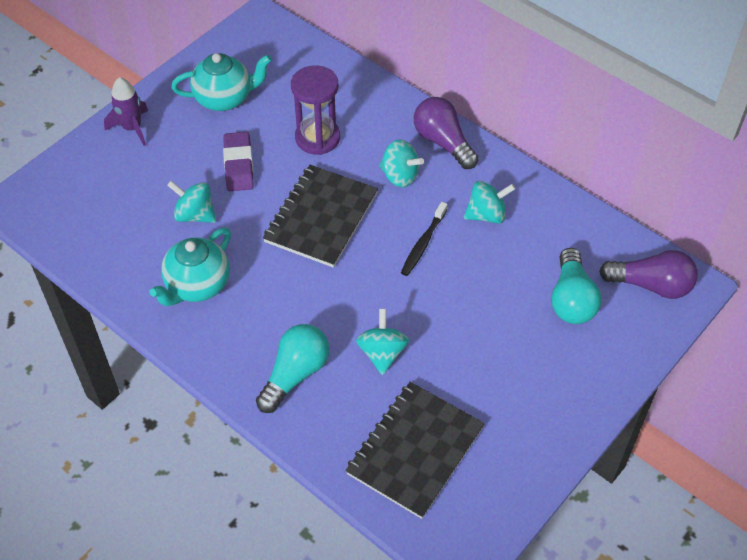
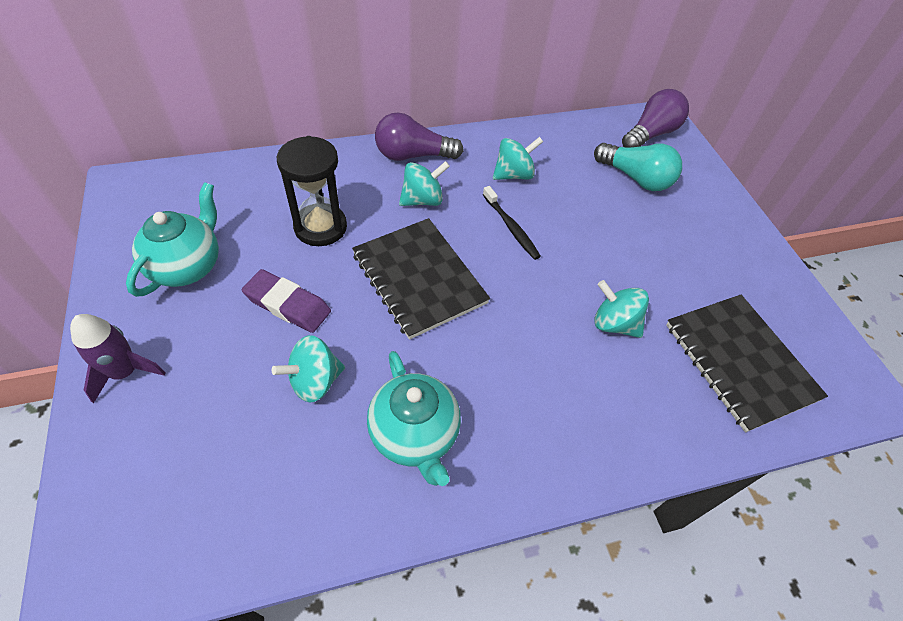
camera: 60 degrees left, 0 degrees up
(295, 374) = (597, 408): turquoise light bulb -> none
(317, 138) = (320, 227): purple hourglass -> black hourglass
(486, 215) = (513, 174): turquoise spinning top -> turquoise spinning top turned 45 degrees clockwise

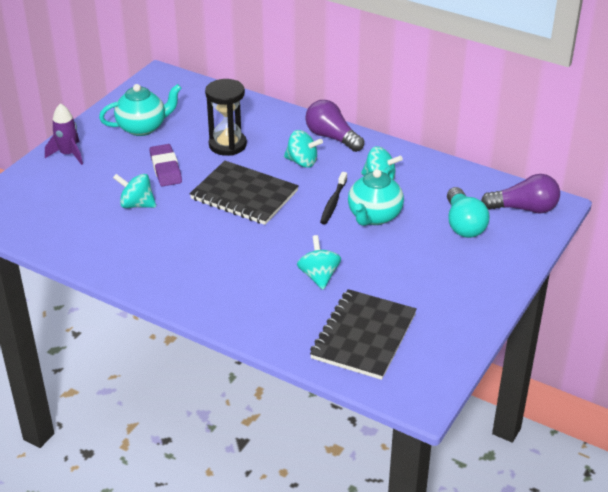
camera: 50 degrees right, 15 degrees down
(415, 435) = (150, 250): turquoise teapot -> turquoise teapot (374, 216)
(419, 278) = (244, 195): black notebook -> black notebook turned 75 degrees counterclockwise

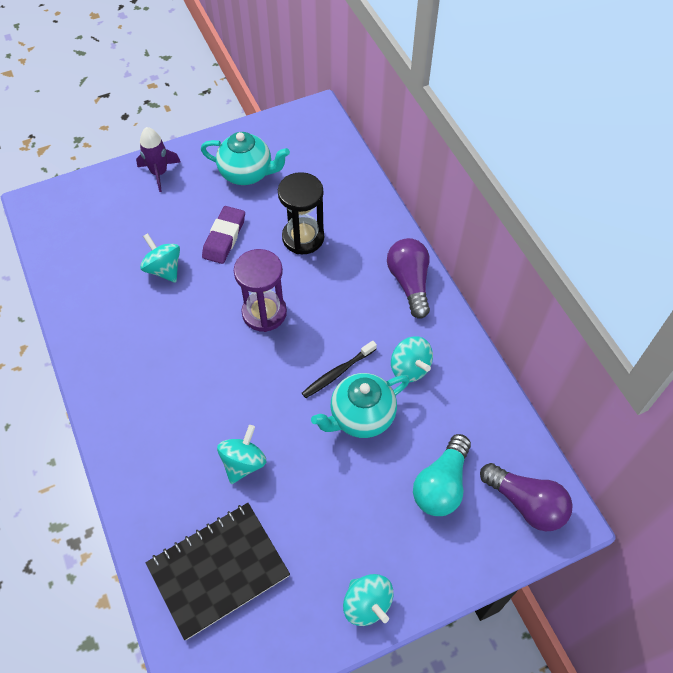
camera: 35 degrees right, 20 degrees up
(244, 195) = (264, 313): black notebook -> purple hourglass
(302, 162) = (353, 300): turquoise spinning top -> turquoise spinning top (367, 604)

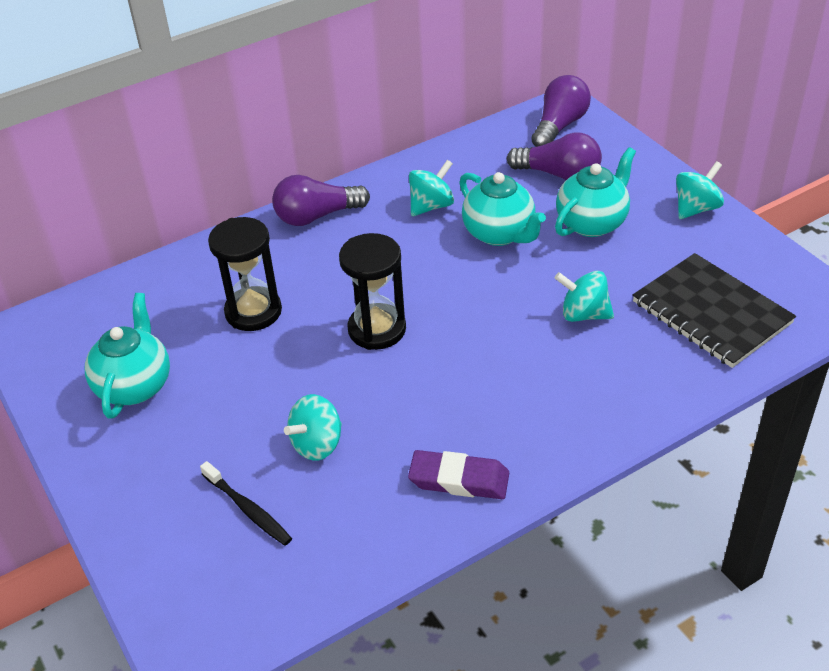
camera: 95 degrees left, 15 degrees down
(159, 173) = (127, 491): purple rocket -> none
(224, 237) = (256, 389): purple eraser -> purple eraser (459, 480)
(264, 313) = (377, 329): purple hourglass -> black hourglass
(337, 373) = (449, 257): black toothbrush -> black toothbrush (248, 509)
(362, 498) = (592, 223): none -> turquoise teapot
(441, 485) = (559, 175): turquoise light bulb -> purple light bulb

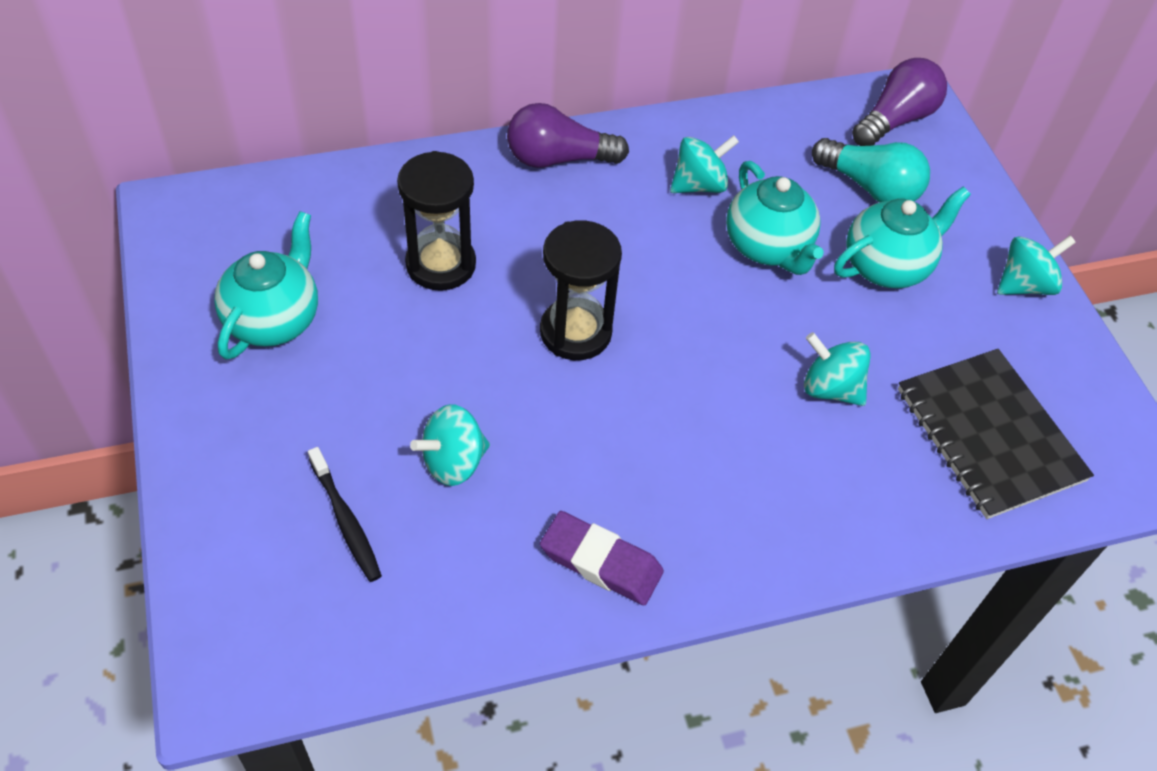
camera: 10 degrees right, 10 degrees up
(559, 175) = (870, 187): purple light bulb -> turquoise light bulb

